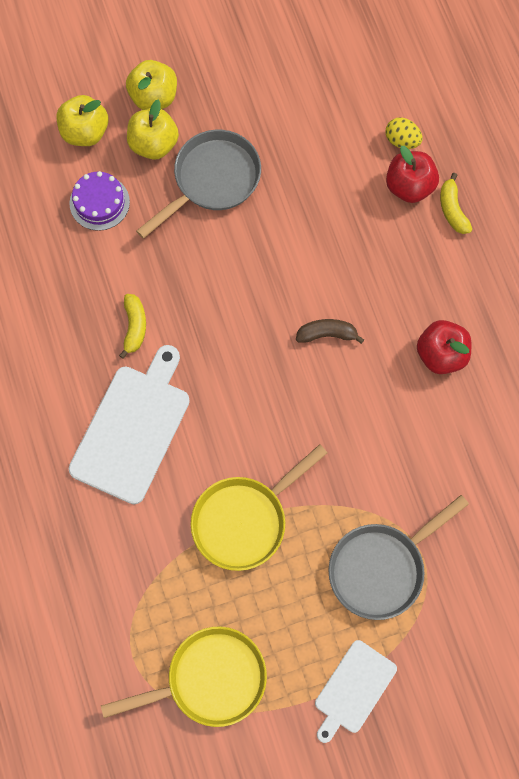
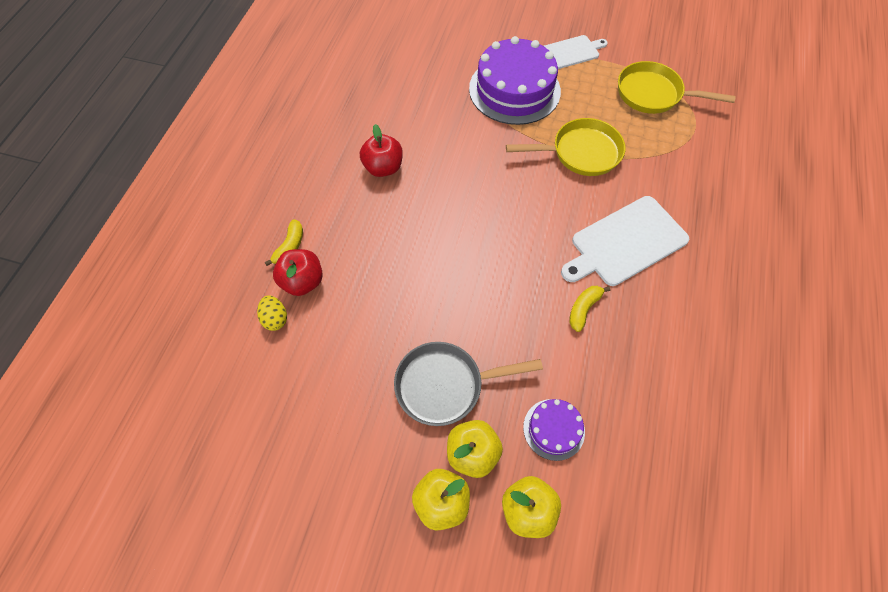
camera: 145 degrees left, 10 degrees down
(327, 334) = (446, 221): brown banana -> none
(381, 568) = (514, 90): grey pan -> purple cake

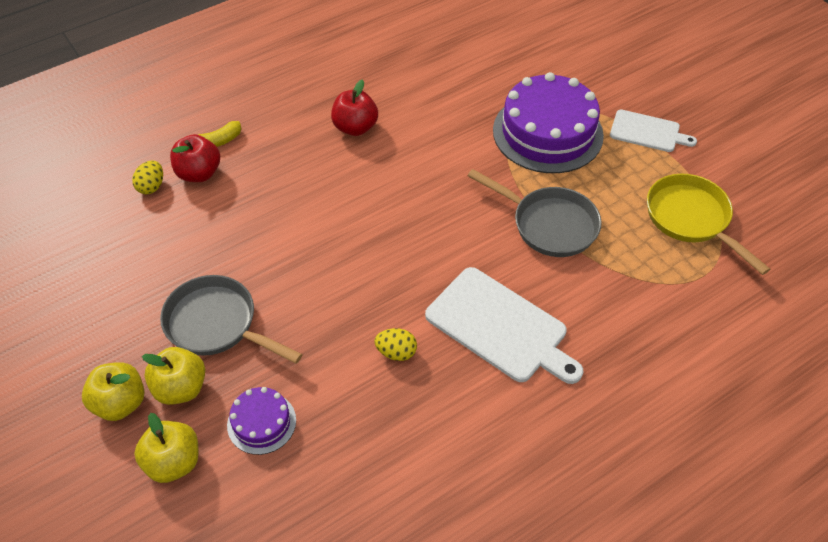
camera: 40 degrees right, 10 degrees down
(581, 153) = (549, 224): yellow pan -> grey pan
(583, 309) = (396, 352): yellow banana -> yellow egg
(625, 243) = (500, 327): white cutting board -> white cutting board turned 150 degrees counterclockwise

